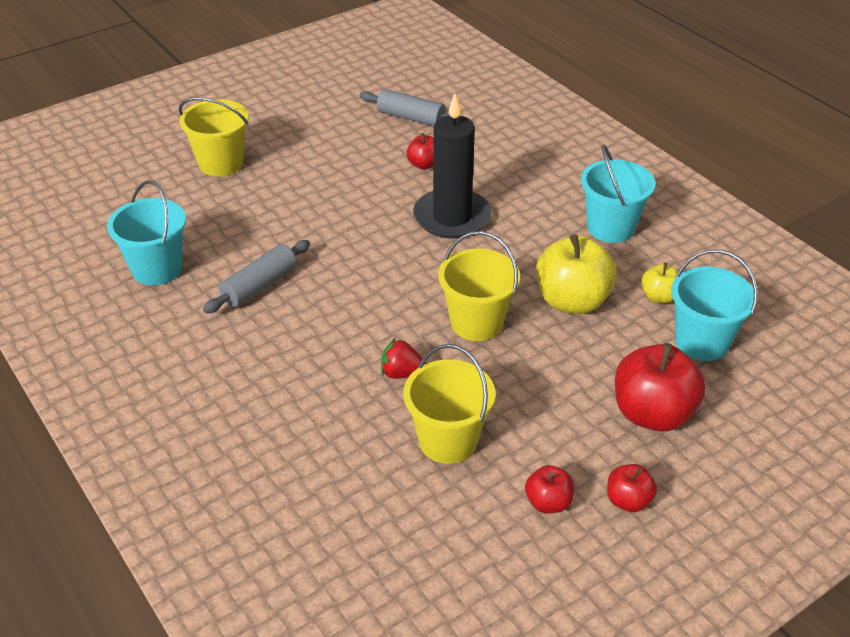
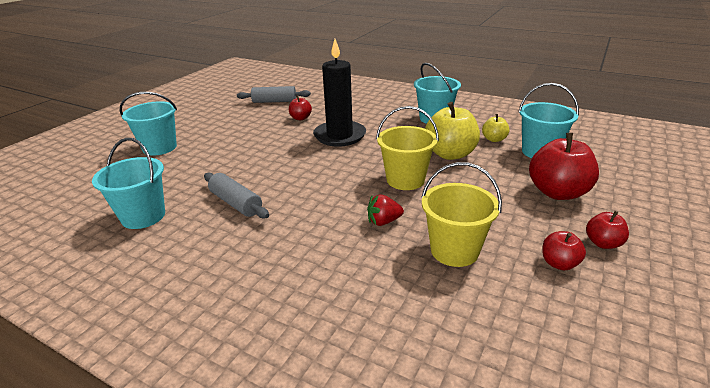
camera: 25 degrees left, 10 degrees down
(221, 163) = (159, 147): yellow bucket -> turquoise bucket
(259, 286) = (236, 203): grey rolling pin -> grey rolling pin turned 60 degrees counterclockwise

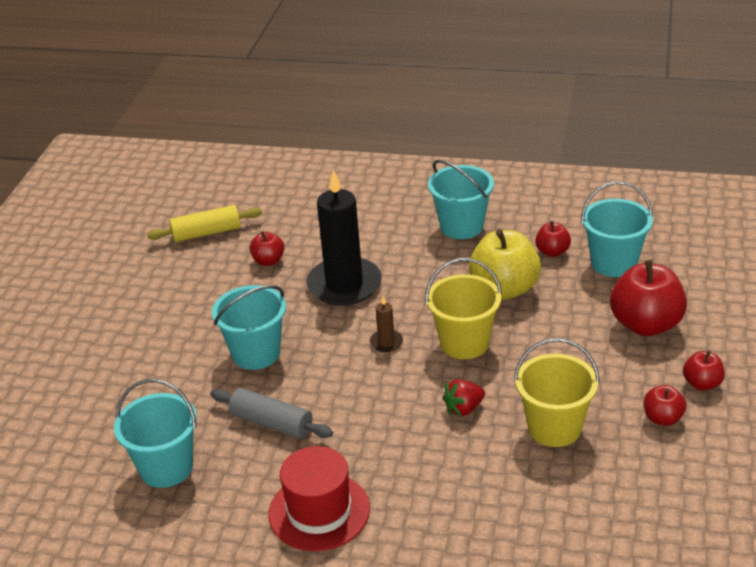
camera: 15 degrees left, 5 degrees up
(159, 147) = (95, 358): turquoise bucket -> turquoise bucket (256, 353)
(224, 272) = (319, 511): none -> red hat
(274, 101) = (206, 233): grey rolling pin -> yellow rolling pin
(348, 170) = (386, 342): none -> brown candle
(494, 139) = (552, 252): yellow apple -> red apple

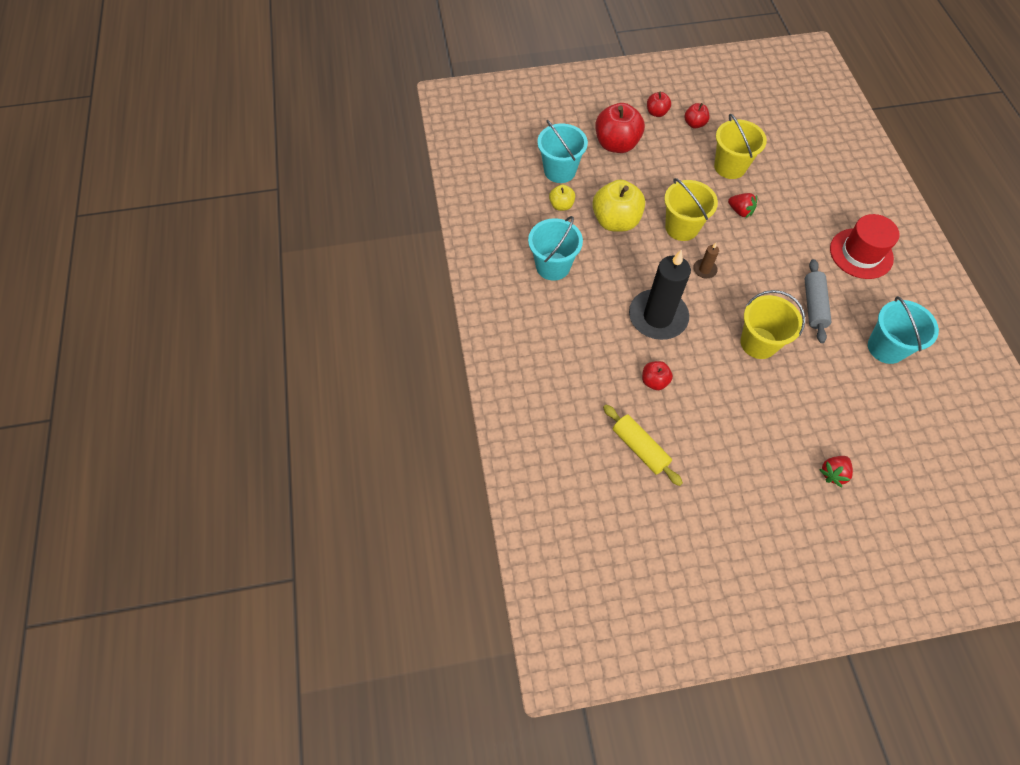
camera: 115 degrees left, 25 degrees up
(70, 354) = (833, 473): none -> red strawberry
(256, 353) = (758, 343): turquoise bucket -> yellow bucket
(552, 252) = (561, 205): red apple -> yellow apple

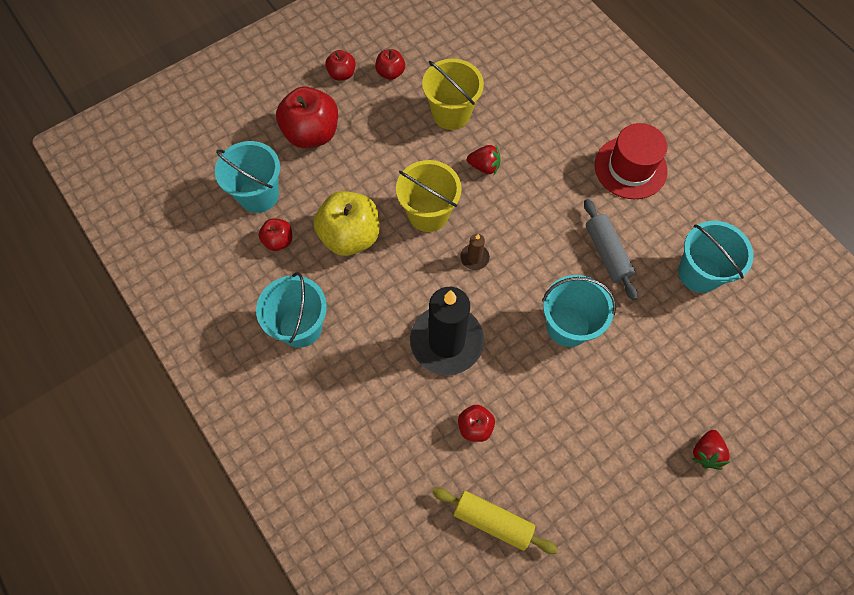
camera: 25 degrees left, 5 degrees up
(561, 205) = (278, 241): yellow apple -> red apple
(758, 343) = (568, 326): yellow bucket -> turquoise bucket

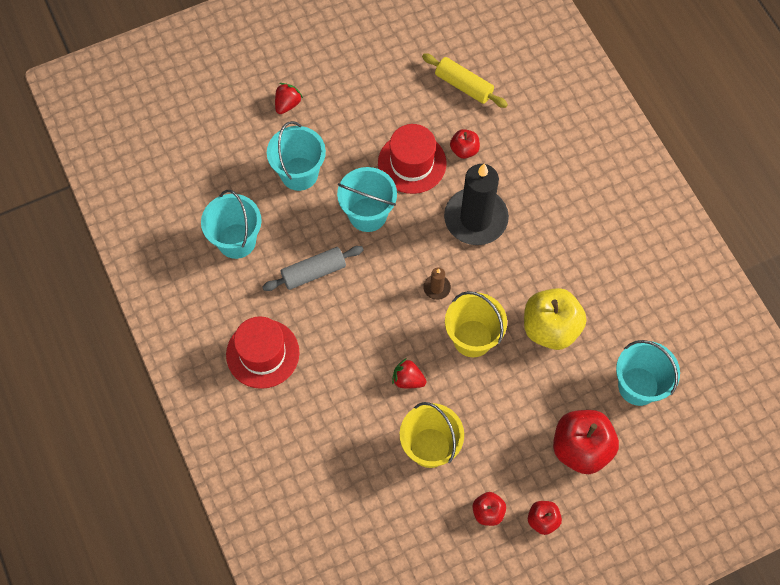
camera: 170 degrees left, 0 degrees up
(278, 241) = (619, 334): red apple -> none
(300, 326) = (602, 251): turquoise bucket -> turquoise bucket (299, 173)
(533, 398) = (412, 163): none -> red hat
(607, 253) = (313, 272): grey rolling pin -> grey rolling pin turned 75 degrees clockwise

